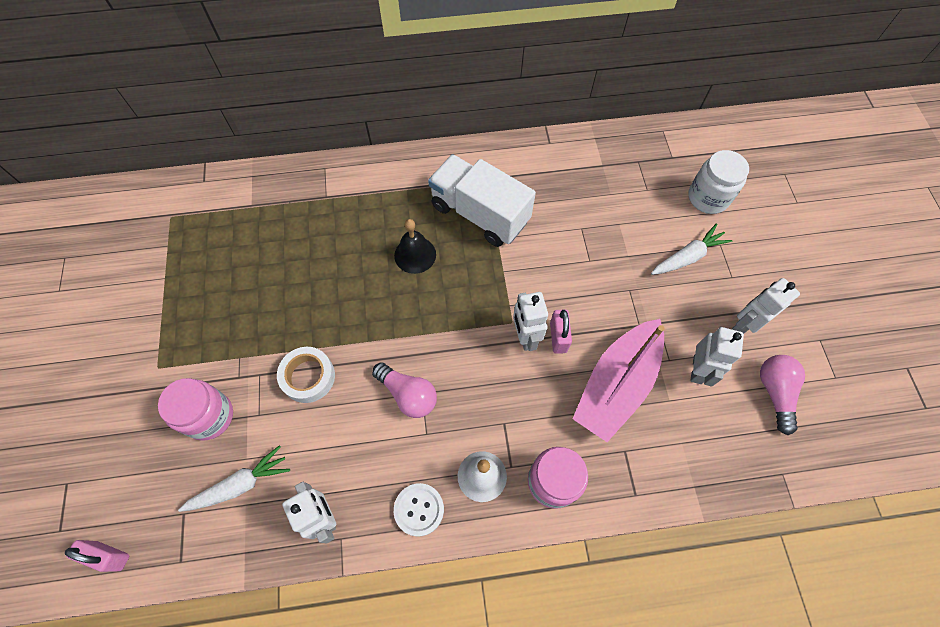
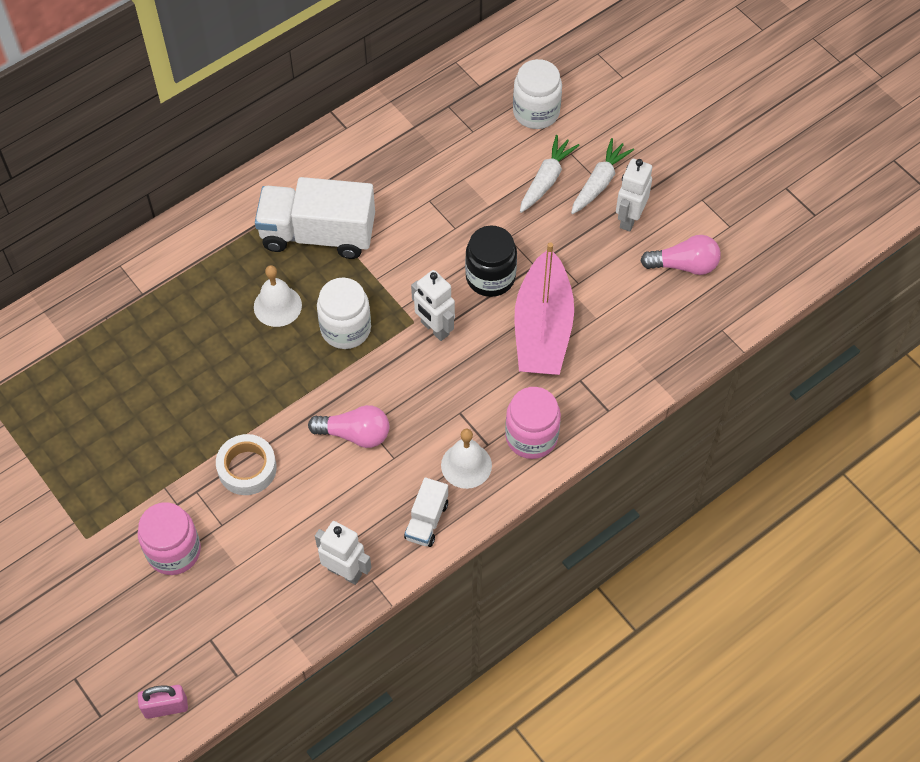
camera: 30 degrees left, 5 degrees down
(241, 484) = (247, 588): white carrot -> white carrot (599, 182)
(415, 255) = (277, 306): black bell -> white bell
(419, 509) = (426, 520): white button -> white truck
(455, 300) = (345, 328): none -> white jar
(558, 337) = (465, 313): pink padlock -> none
(596, 316) = (490, 277): none -> black jar
(698, 370) = (608, 279): white robot -> none
(775, 392) = (684, 265): pink light bulb -> pink light bulb turned 120 degrees clockwise

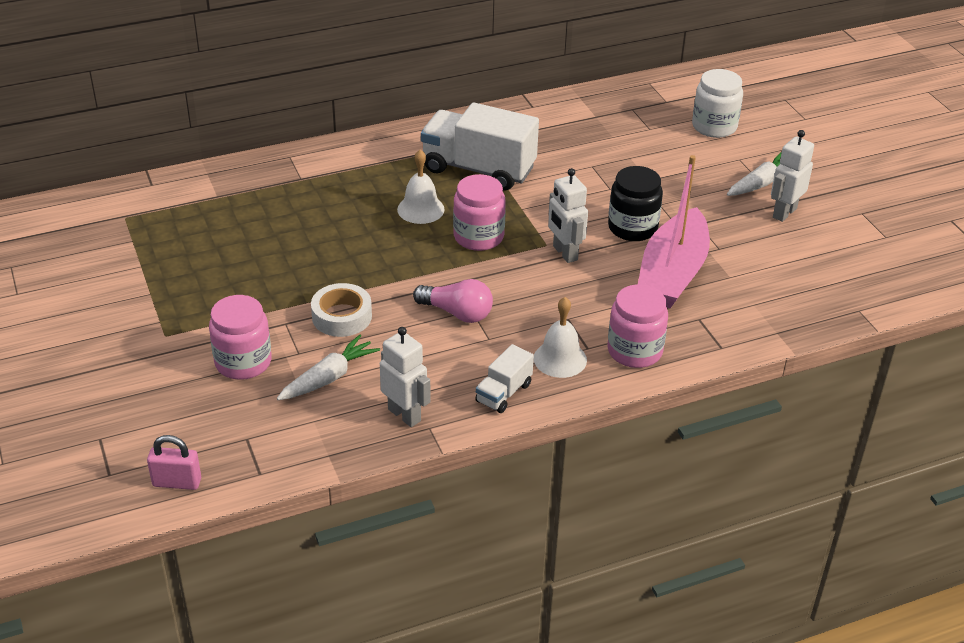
camera: 15 degrees right, 20 degrees down
(345, 328) = (478, 237): white jar -> pink jar
(546, 179) = (710, 172): white carrot -> white carrot (329, 377)
(684, 265) = (831, 255): pink light bulb -> none

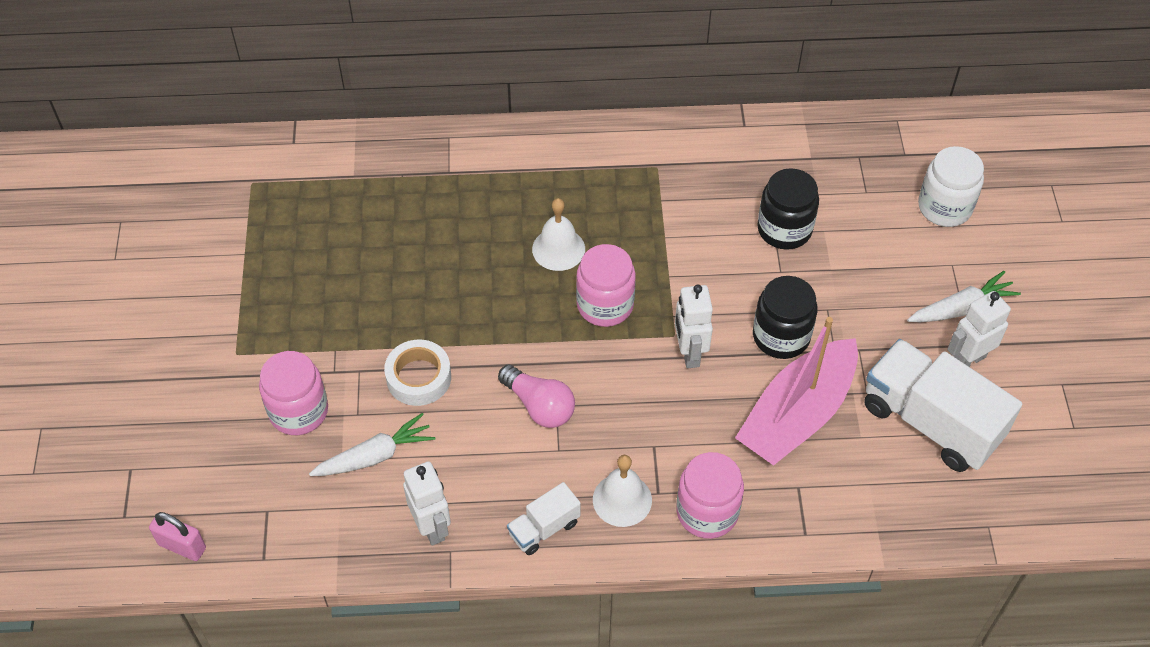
camera: 20 degrees right, 15 degrees up
(478, 169) = (644, 206): white truck -> white truck (930, 422)
(598, 162) = (784, 229): none -> black jar

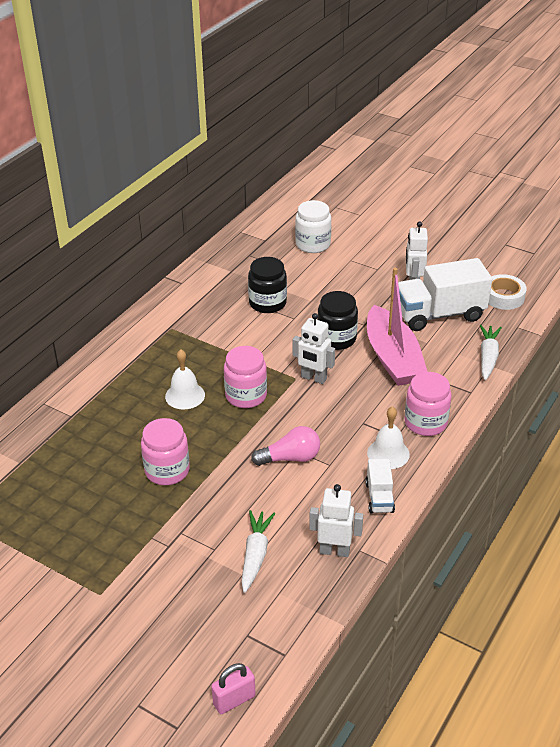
camera: 55 degrees left, 15 degrees down
(298, 411) = (182, 580): pink jar -> pink jar (167, 470)
(418, 377) = (215, 504): white tape -> white tape (503, 297)
(962, 308) = (380, 270): white carrot -> white carrot (488, 357)

